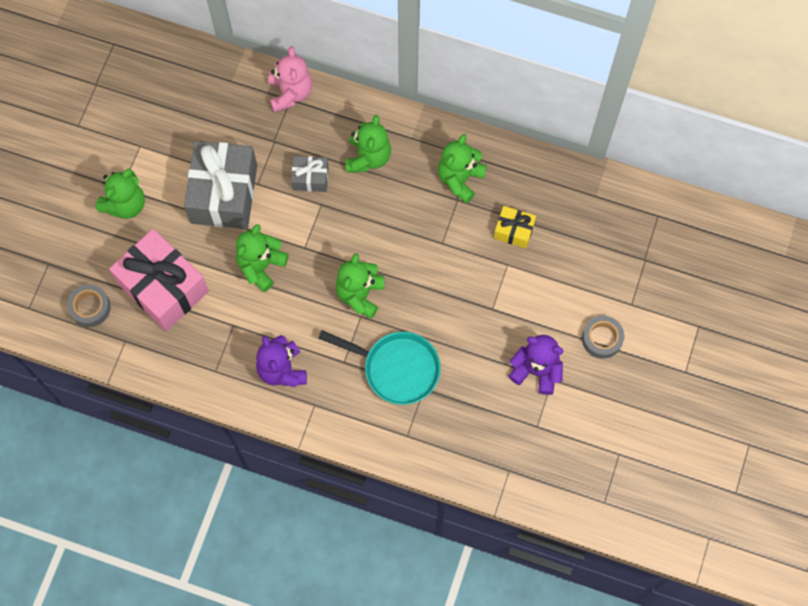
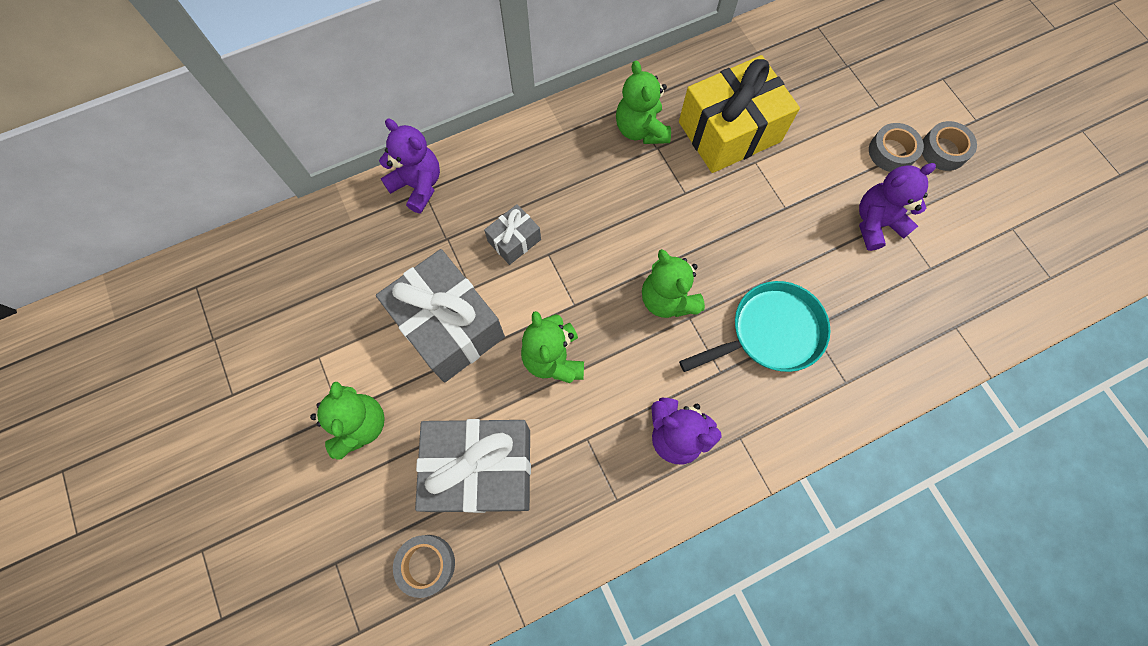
camera: 45 degrees left, 0 degrees up
(163, 287) = (481, 470): pink gift -> grey gift
(290, 93) = (418, 185): pink teddy bear -> purple teddy bear
(368, 157) = (545, 179): green teddy bear -> none
(514, 231) = (729, 131): yellow gift -> yellow gift, size x2.07
(637, 369) = (943, 150): none -> grey tape

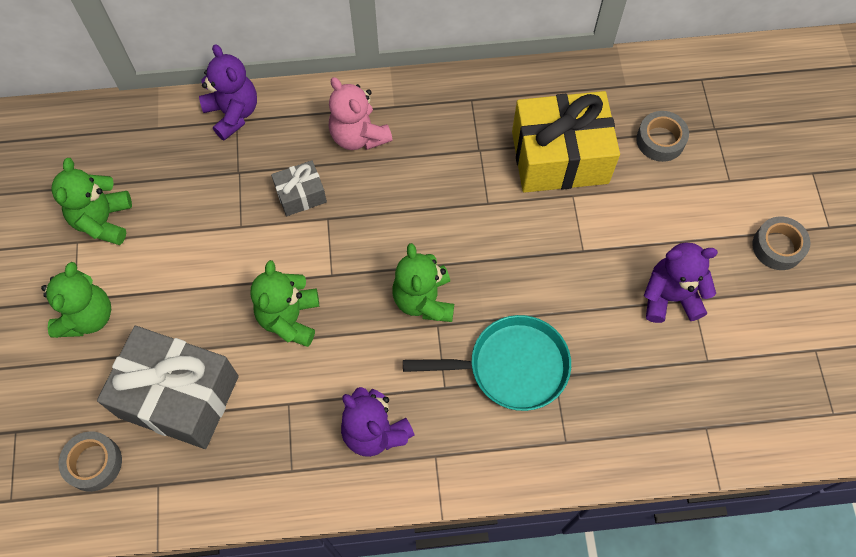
camera: 20 degrees right, 5 degrees down
(448, 326) = (205, 254): grey gift -> none
(544, 169) = (358, 136): none -> pink teddy bear
(641, 129) = (471, 127): green teddy bear -> green teddy bear (103, 220)
(891, 152) = (720, 230): grey tape -> grey tape (660, 140)

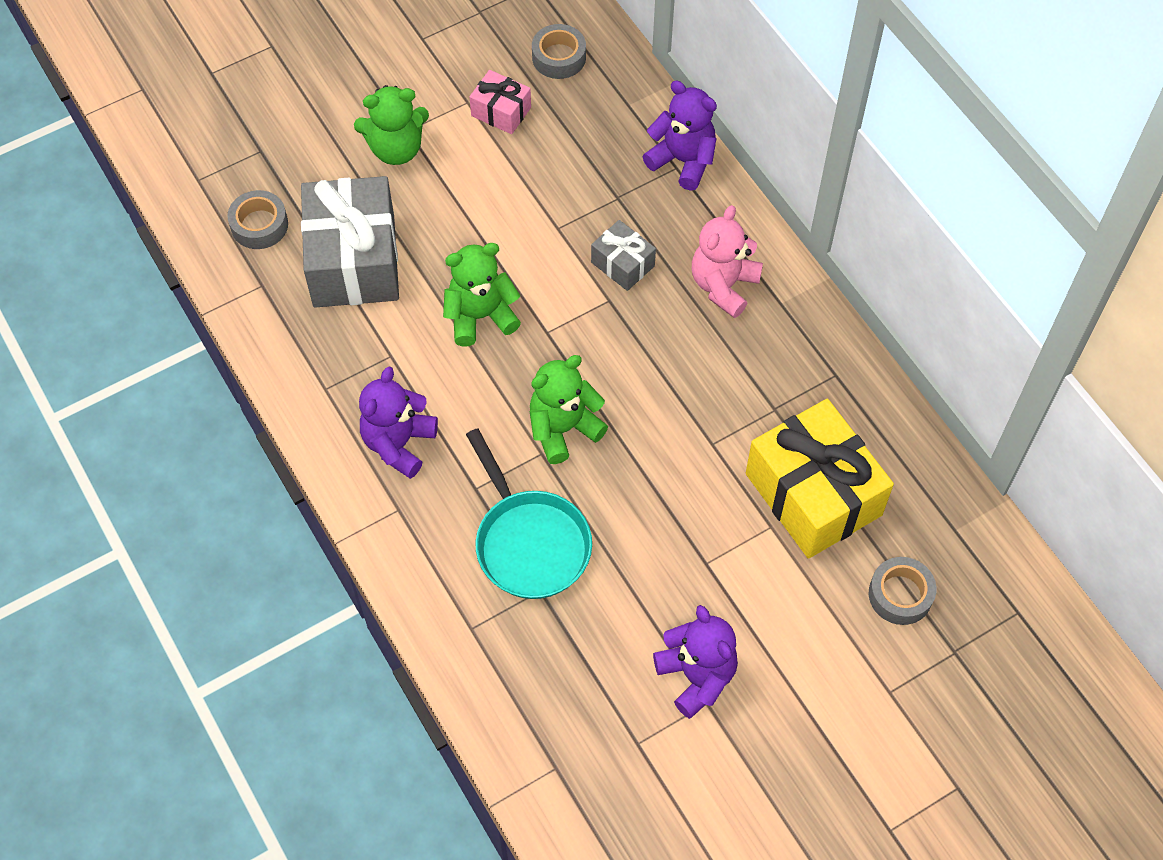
camera: 65 degrees right, 5 degrees down
(103, 220) = (501, 111): green teddy bear -> pink gift
(233, 113) = (683, 161): purple teddy bear -> purple teddy bear turned 90 degrees counterclockwise
(777, 247) = (828, 776): grey tape -> grey tape (559, 57)

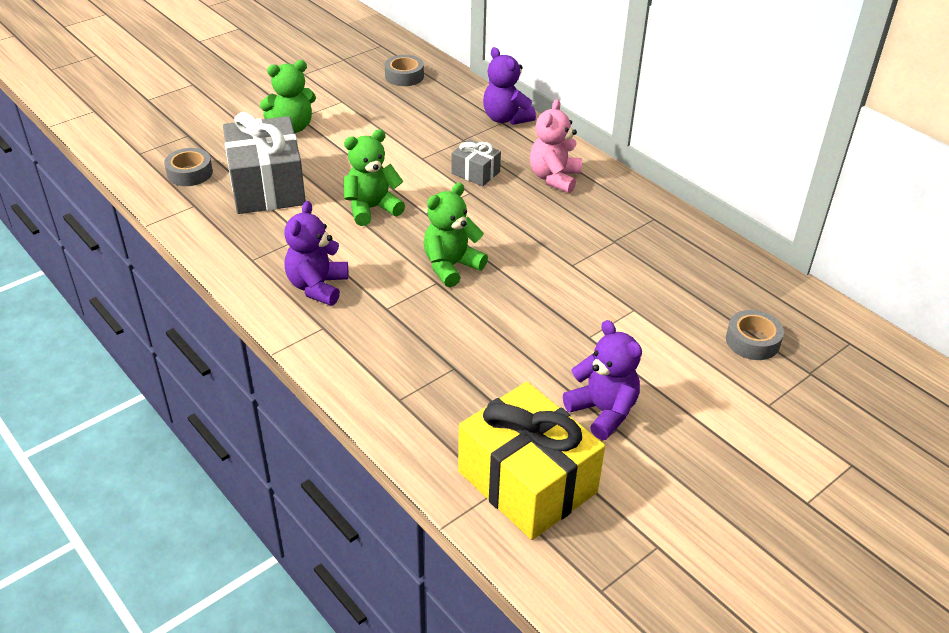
camera: 10 degrees left, 20 degrees down
(501, 111) = (367, 104): pink gift -> none
(529, 543) = (438, 338): turquoise pan -> none
(683, 161) = (506, 118): purple teddy bear -> purple teddy bear turned 150 degrees counterclockwise
(813, 494) = (661, 287): yellow gift -> yellow gift (527, 482)

